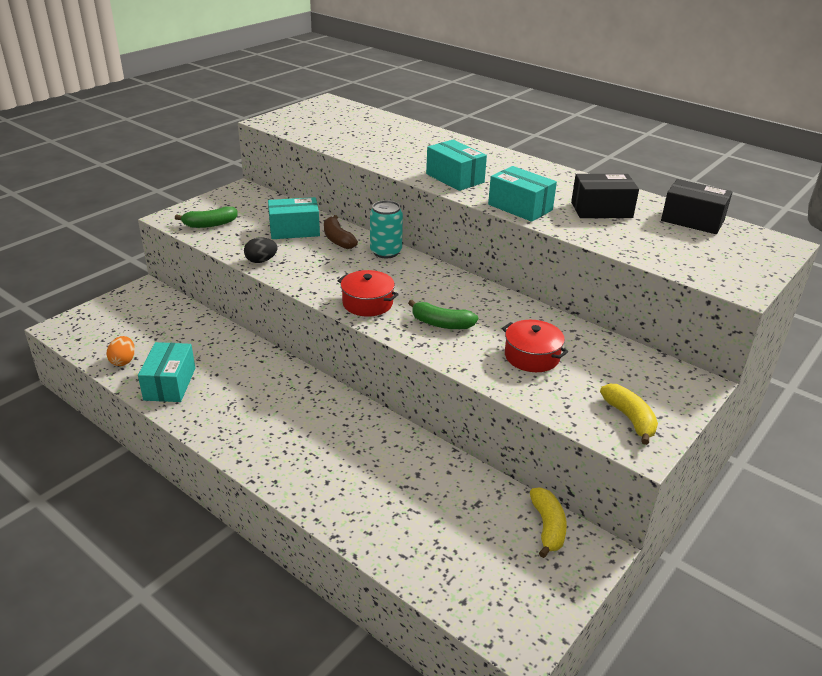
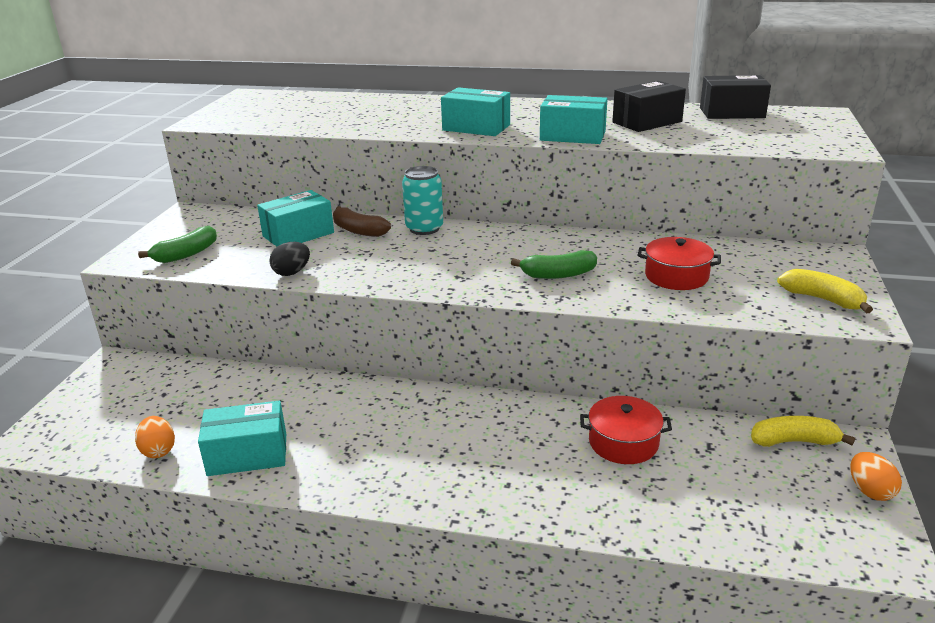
camera: 25 degrees left, 5 degrees down
(170, 384) = (247, 454): turquoise box -> turquoise box turned 75 degrees counterclockwise
(367, 303) = (460, 278): red pot -> red pot (623, 442)
(547, 527) = (793, 441): yellow banana -> yellow banana turned 60 degrees counterclockwise
(565, 589) = (870, 491): none -> orange egg

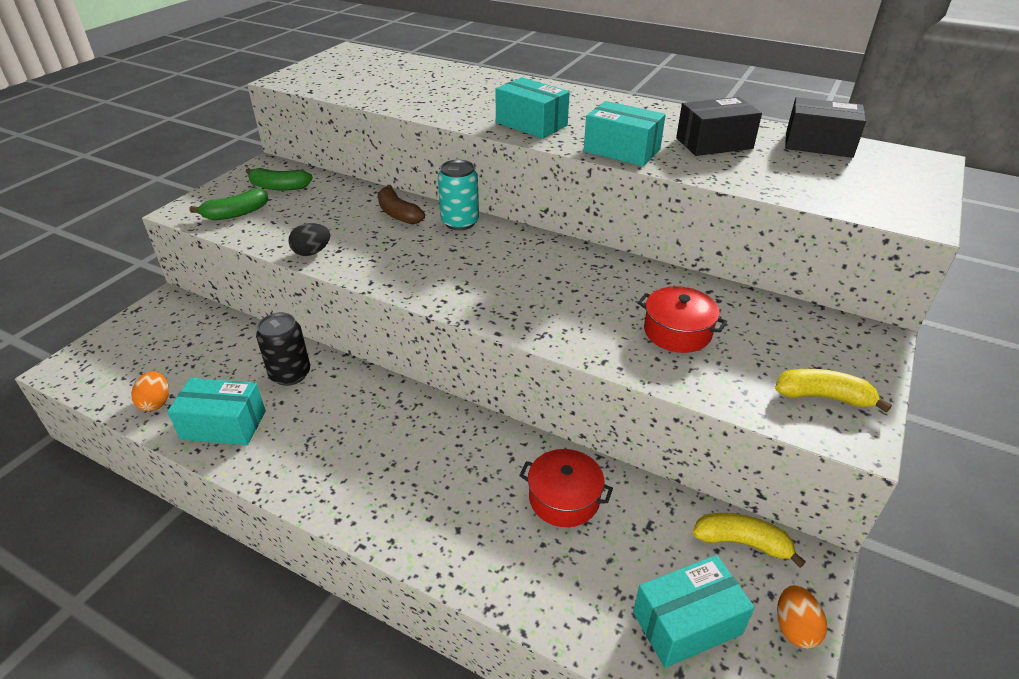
camera: 15 degrees right, 10 degrees up
(293, 399) = (290, 374): none -> black can
(298, 234) = (343, 208): turquoise box -> turquoise box (687, 623)
(558, 274) = (556, 305): green banana -> green banana (279, 187)
(822, 299) = (823, 397): yellow banana -> yellow banana turned 45 degrees counterclockwise

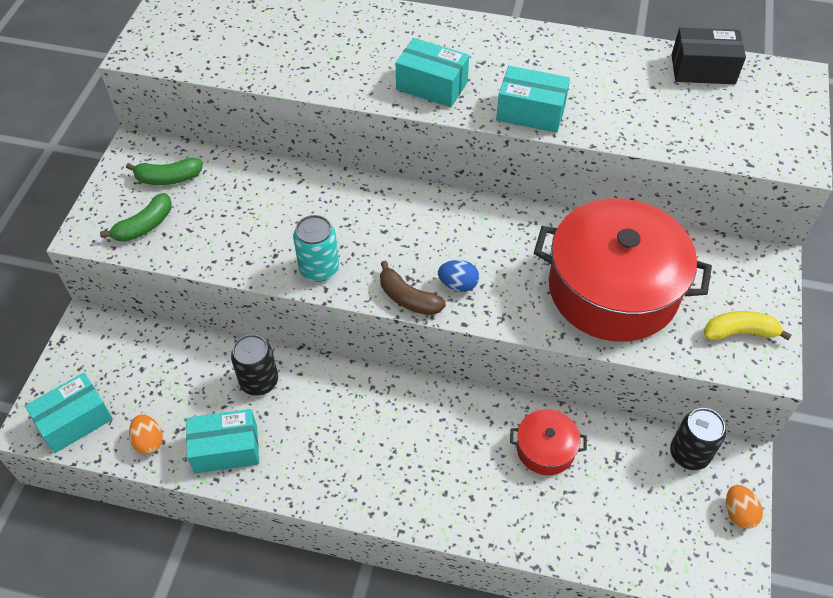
camera: 15 degrees left, 15 degrees up
(312, 252) = (251, 263): black egg -> none
(398, 214) = (311, 193): brown banana -> brown banana (408, 298)
(460, 222) = (376, 193): turquoise can -> turquoise can (319, 268)
(507, 300) = (458, 284): none -> blue egg
(677, 331) = (613, 289): red pot -> red pot, size x2.23
(687, 623) = (664, 529): turquoise box -> turquoise box (75, 421)
(714, 143) = (611, 85): black box -> none
(742, 542) = (689, 454): yellow banana -> black can

